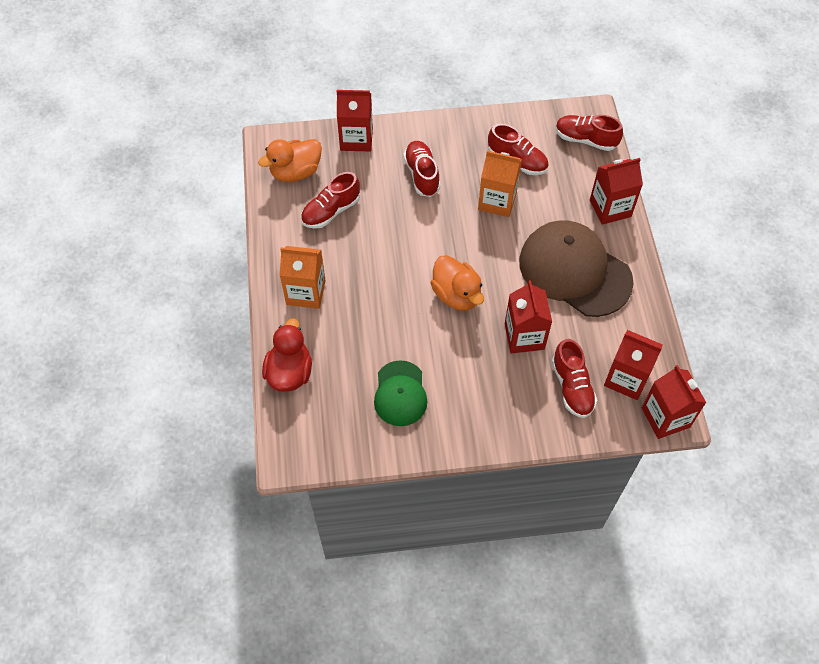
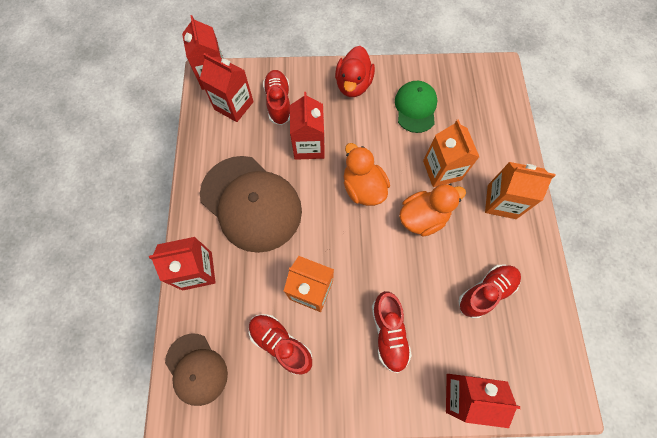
camera: 175 degrees left, 10 degrees up
(289, 372) = (506, 131): red duck -> red duck (353, 85)
(295, 172) = (530, 349): orange duck -> orange duck (423, 217)
(369, 320) = (442, 170): none -> orange carton
(585, 139) = (196, 369): red shoe -> brown cap

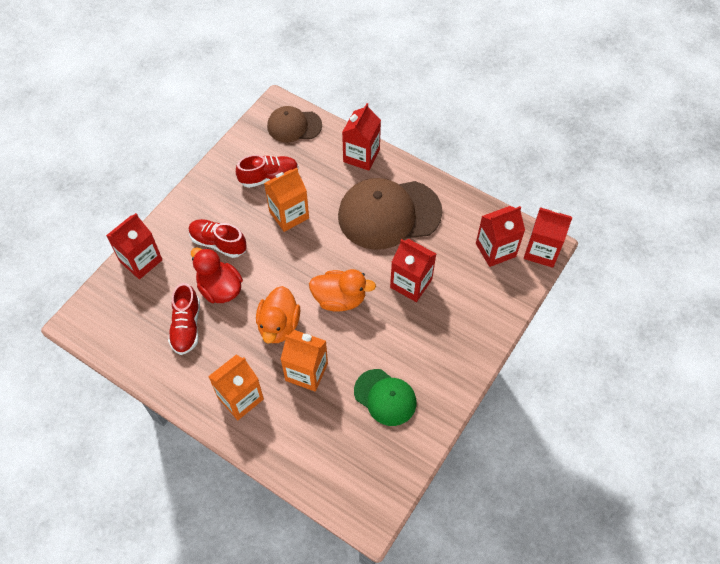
camera: 125 degrees right, 10 degrees down
(278, 102) = (474, 286): red shoe -> none
(353, 85) = (450, 360): red duck -> red duck (220, 289)

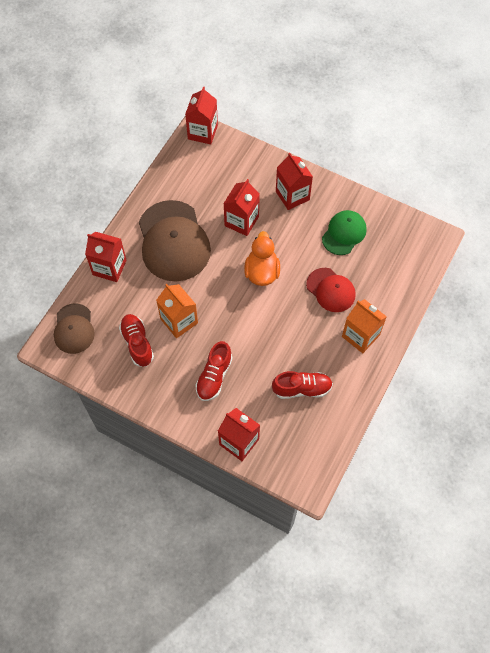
camera: 95 degrees left, 5 degrees up
(220, 289) = (261, 367): red duck -> none
(279, 325) = (292, 315): orange duck -> none
(306, 372) = (331, 290): orange carton -> red cap
(495, 250) = (204, 163): red carton -> red carton (292, 195)

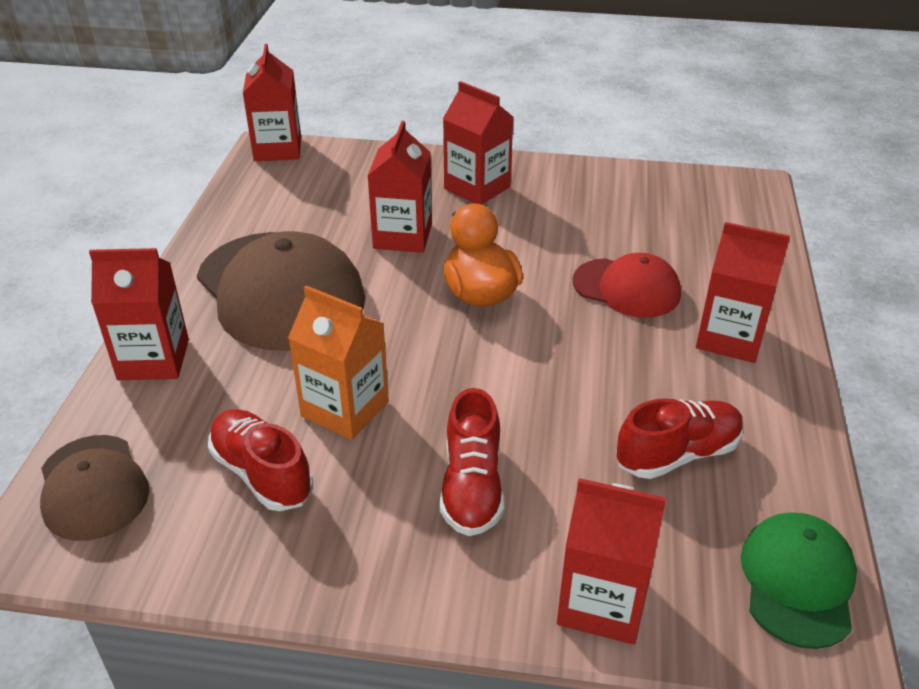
camera: 20 degrees left, 25 degrees down
(344, 233) = (597, 213): green cap -> green cap (797, 581)
(360, 336) = (730, 338): orange carton -> red carton

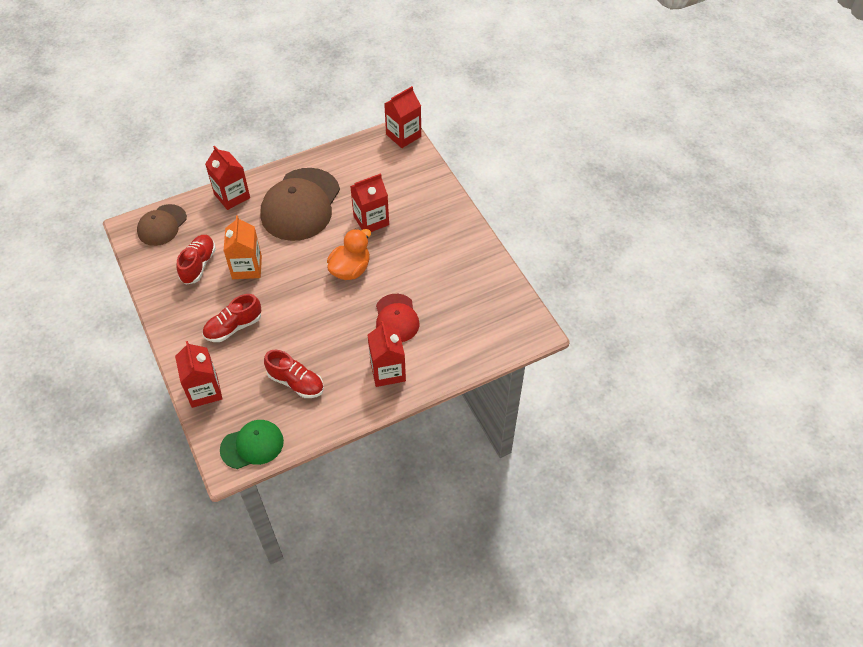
camera: 55 degrees right, 15 degrees up
(477, 188) = (434, 224): red carton -> none

